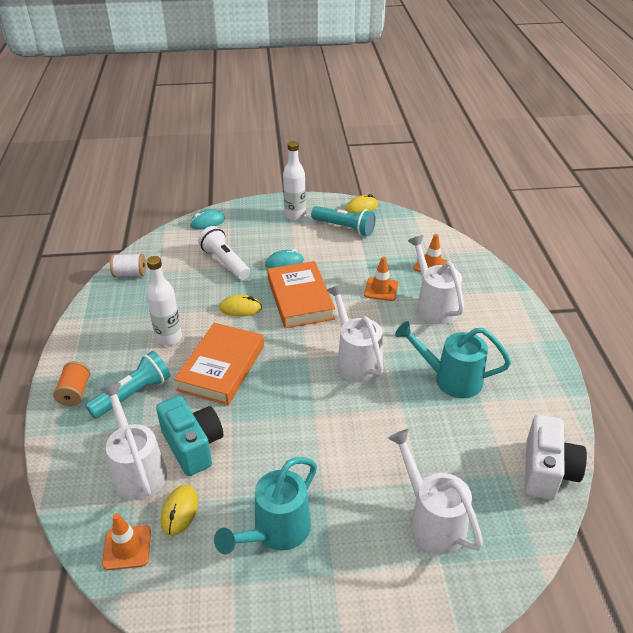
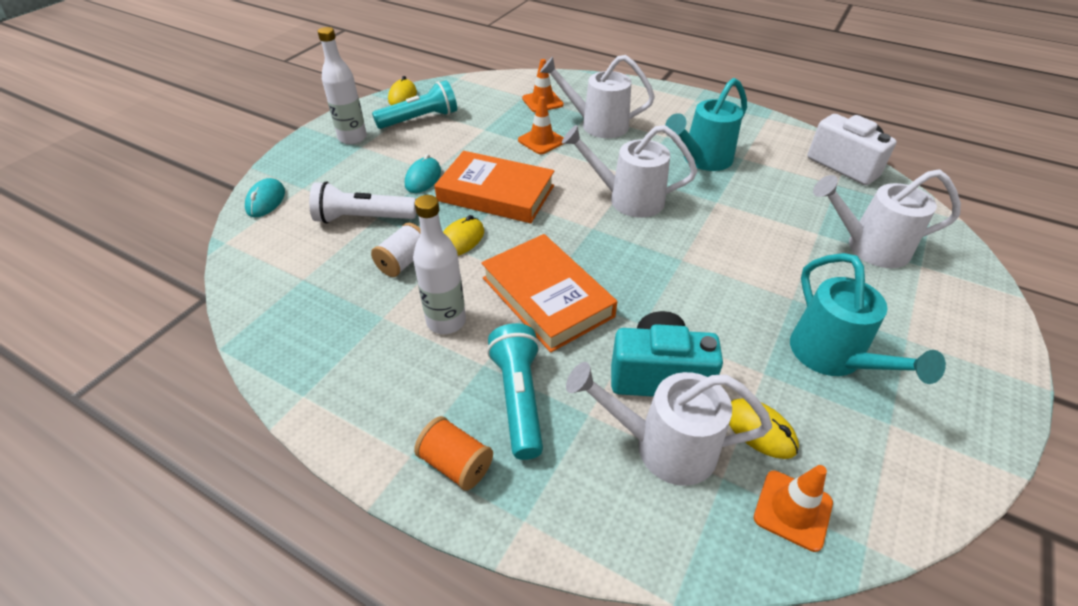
camera: 55 degrees left, 5 degrees up
(130, 274) = (270, 308): white spool -> white spool (403, 262)

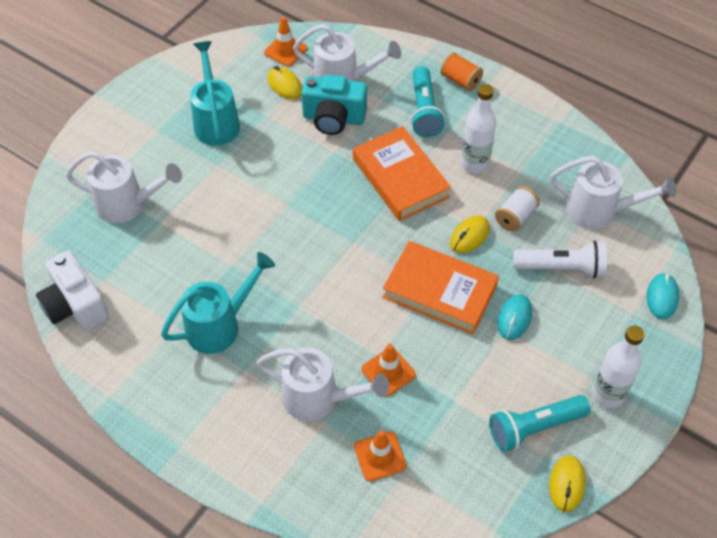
camera: 175 degrees left, 10 degrees up
(628, 199) = (313, 274): white watering can -> white watering can (599, 211)

